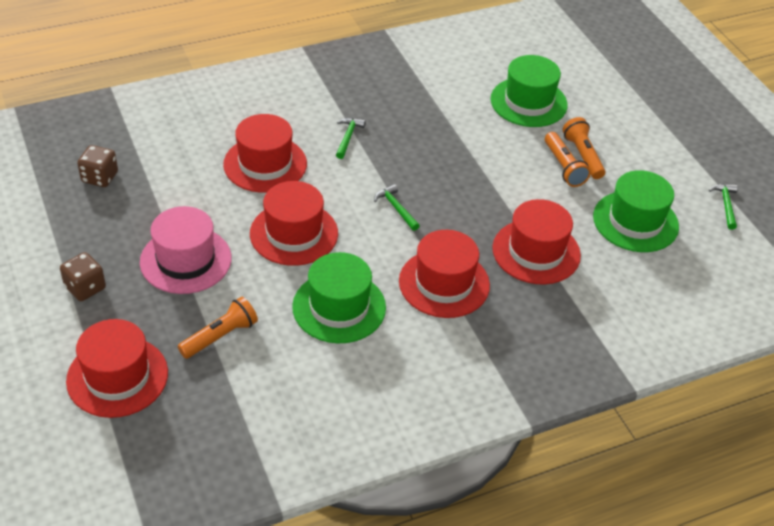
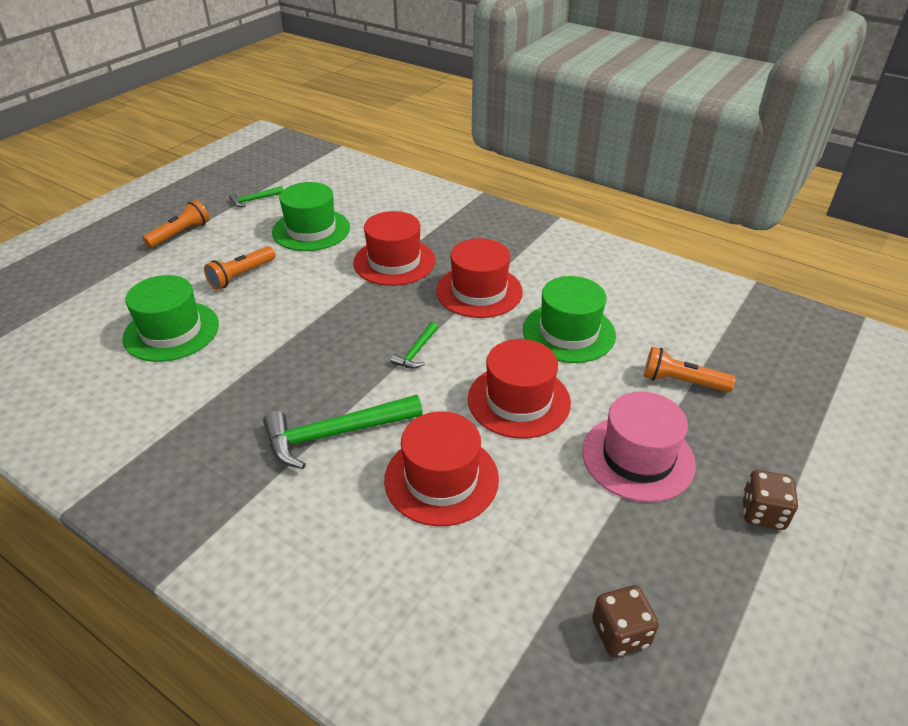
camera: 120 degrees left, 5 degrees down
(117, 377) = (799, 419): red hat -> none
(348, 137) = (335, 434): green hammer -> green hammer, size x2.00
(563, 167) = (267, 280): orange flashlight -> orange flashlight (180, 234)

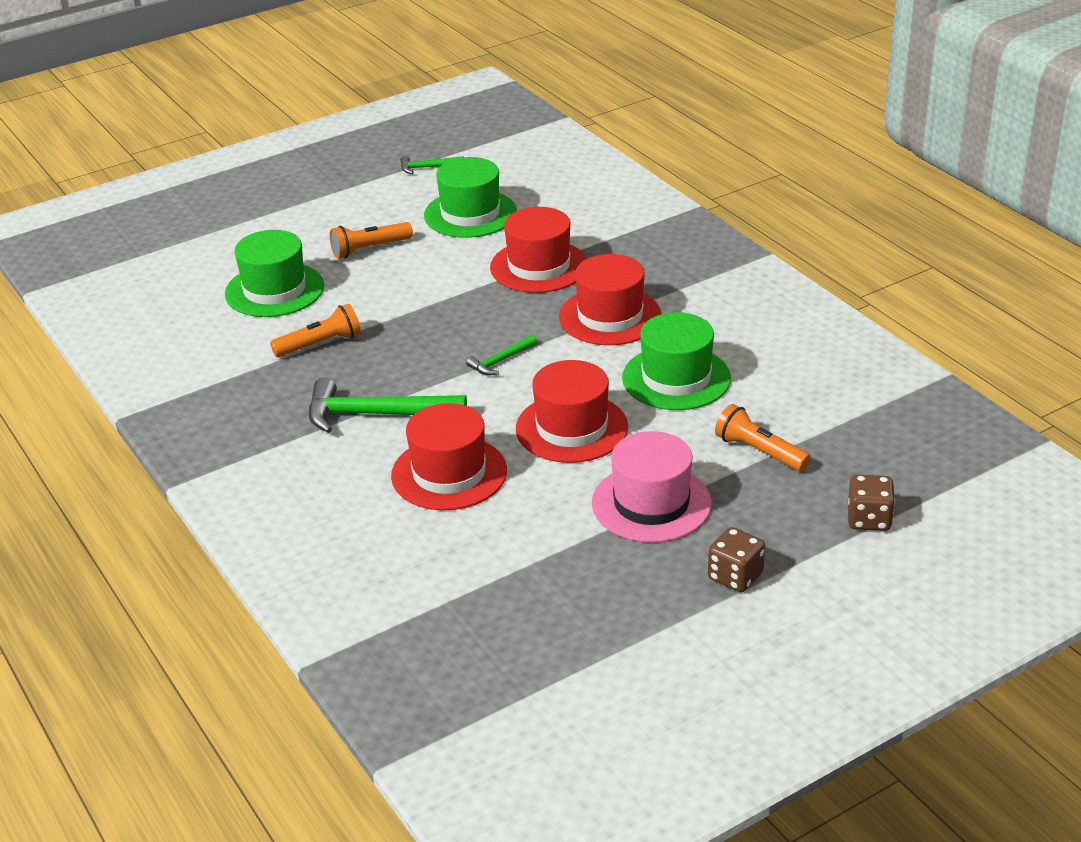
camera: 25 degrees right, 5 degrees down
(180, 234) = (330, 192): orange flashlight -> orange flashlight (320, 344)
(620, 633) = (522, 620): brown dice -> brown dice (869, 519)

